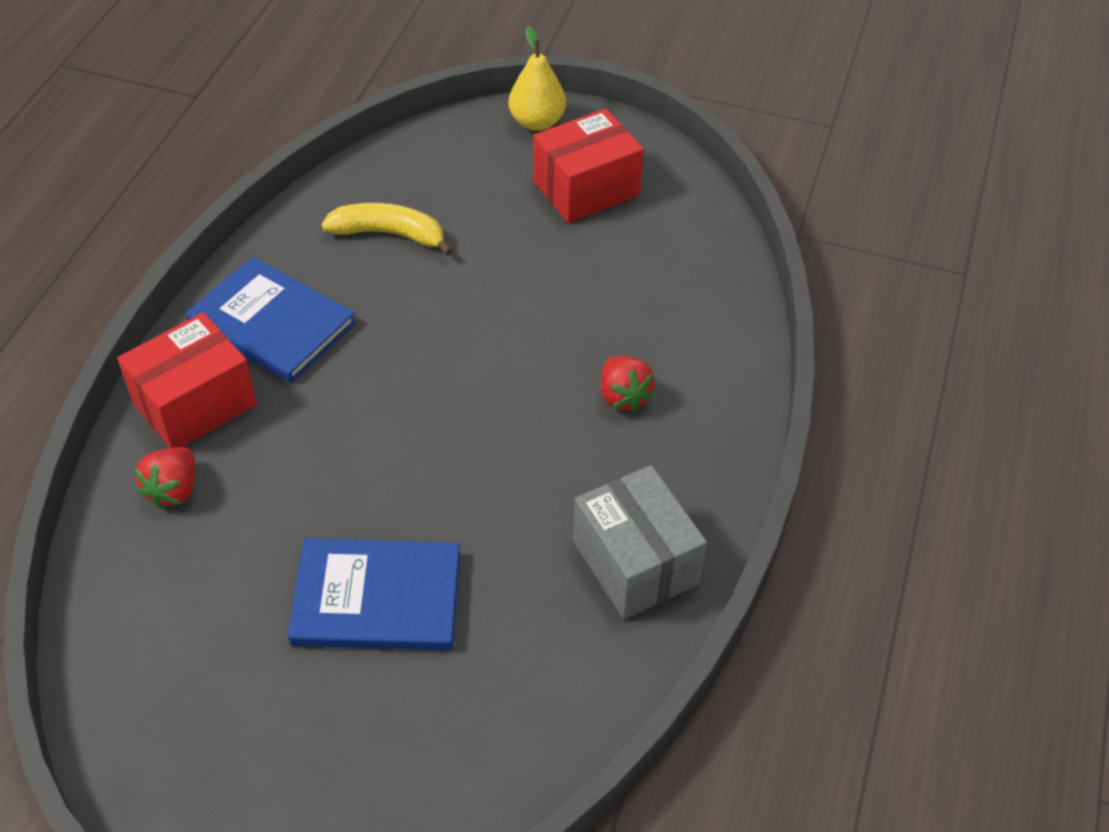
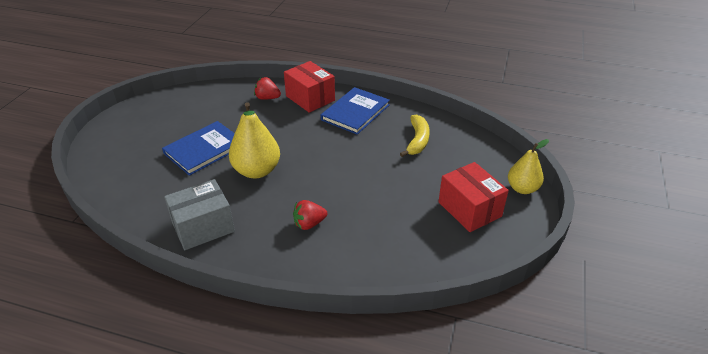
camera: 90 degrees right, 10 degrees down
(377, 598) = (204, 149): blue book -> blue book turned 45 degrees clockwise
(464, 488) = (257, 171): none -> yellow pear

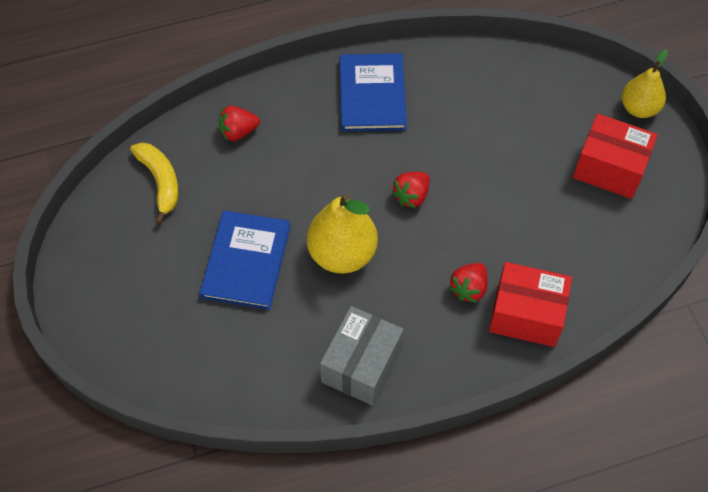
camera: 35 degrees left, 20 degrees up
(310, 98) = (294, 101): red box -> red box (526, 315)
(326, 164) = (411, 196): none -> red strawberry
(417, 141) = (481, 100): yellow banana -> yellow banana (160, 182)

